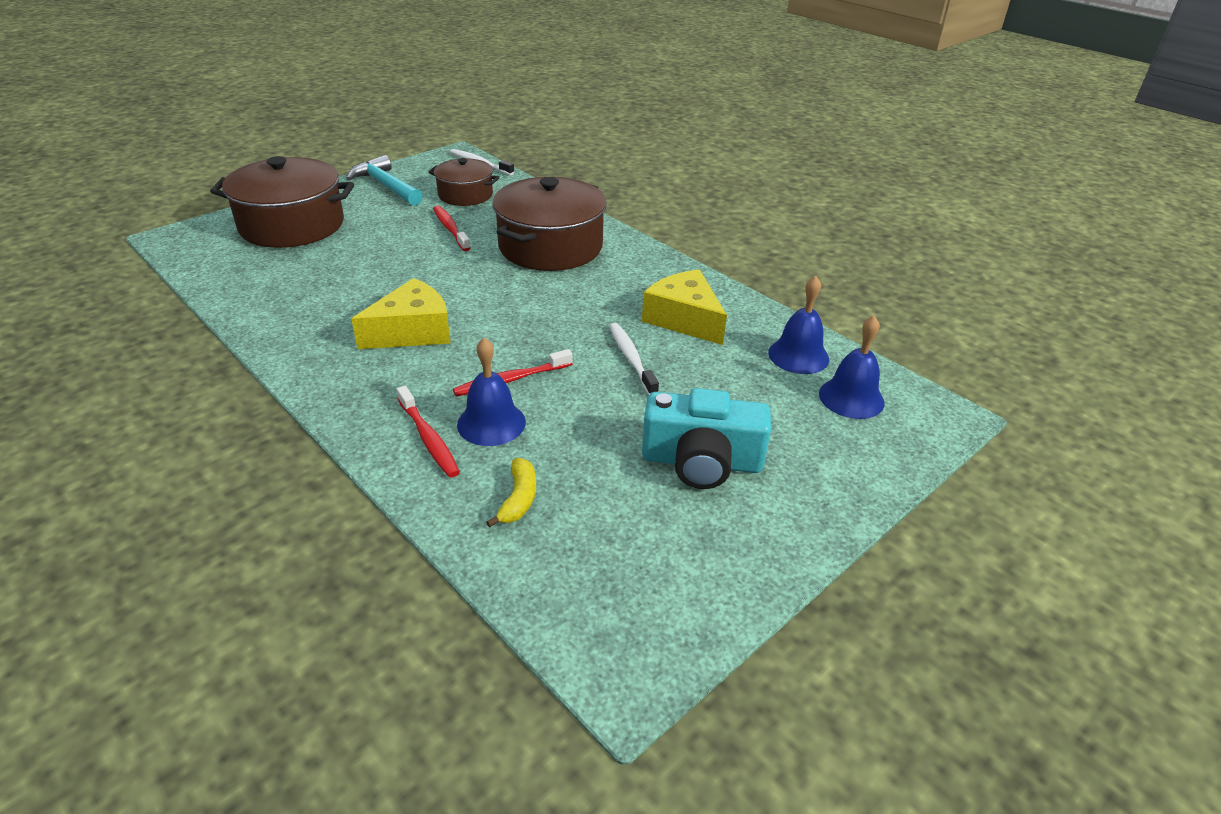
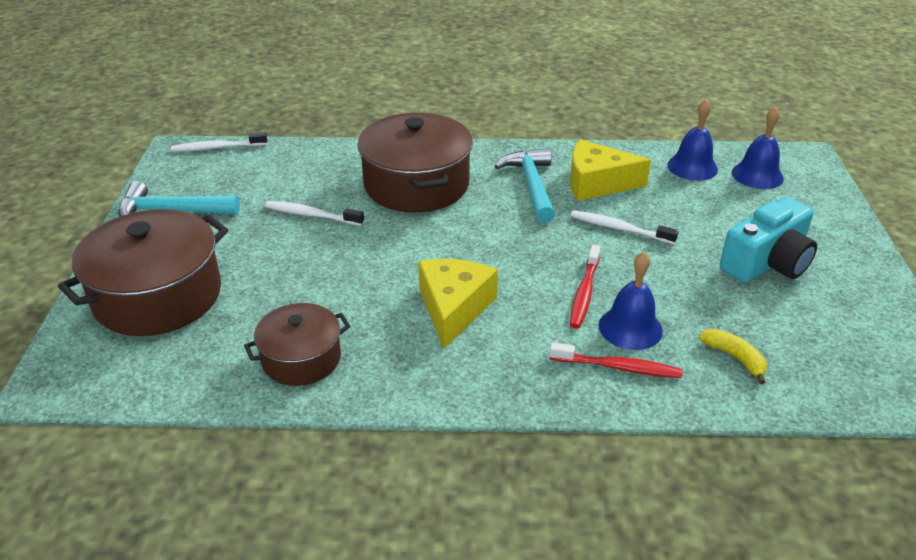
camera: 45 degrees left, 0 degrees up
(450, 229) = (311, 215): red toothbrush -> white toothbrush
(465, 195) = (263, 181): brown pot -> brown pot (301, 358)
(629, 292) = (532, 186): none -> turquoise hammer

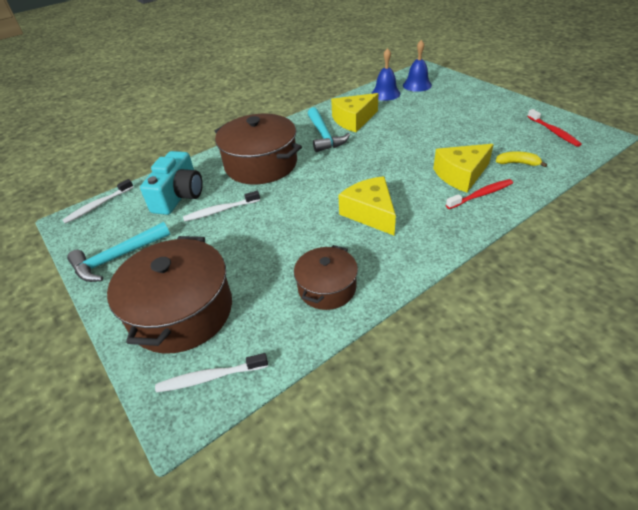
camera: 35 degrees left, 5 degrees up
(532, 186) = (324, 136): turquoise hammer -> turquoise hammer turned 150 degrees counterclockwise
(584, 293) = (419, 171): red toothbrush -> red toothbrush (553, 132)
(619, 229) = (393, 135): white toothbrush -> white toothbrush (210, 377)
(630, 328) = (461, 175): blue bell -> yellow cheese
(767, 262) = (472, 118): turquoise camera -> turquoise camera (179, 196)

